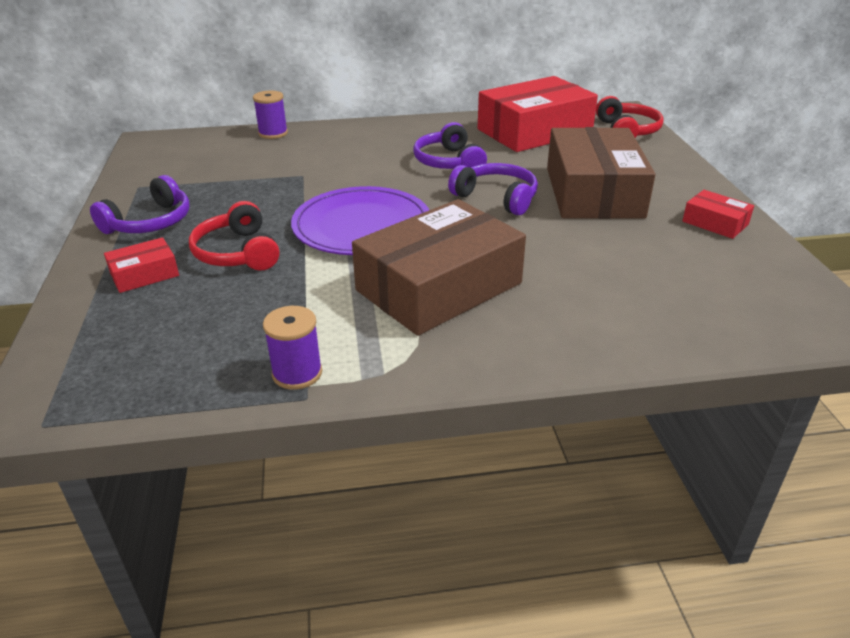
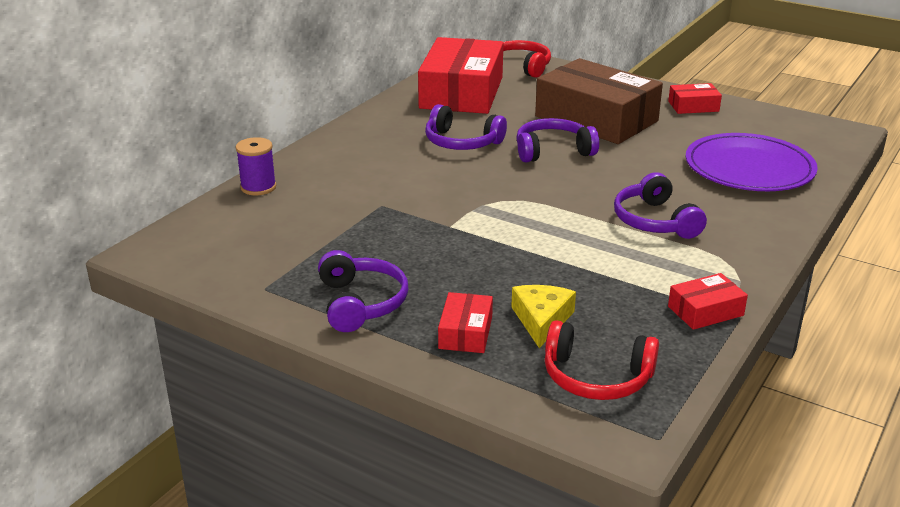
camera: 50 degrees left, 5 degrees down
(195, 298) = (541, 320): none -> yellow cheese
(237, 253) = (488, 279): red headphones -> red headphones (596, 377)
(297, 373) = (705, 311): purple spool -> red box
(362, 226) = (520, 214): purple plate -> purple plate (749, 168)
(439, 287) = (654, 221): brown box -> purple headphones

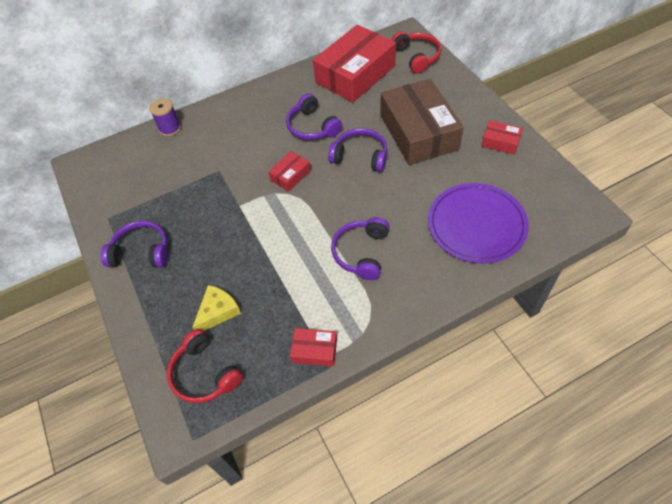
camera: 35 degrees right, 25 degrees up
(361, 303) = (141, 252): purple headphones -> purple headphones turned 105 degrees counterclockwise
(465, 332) = (171, 302): red box -> red box (290, 175)

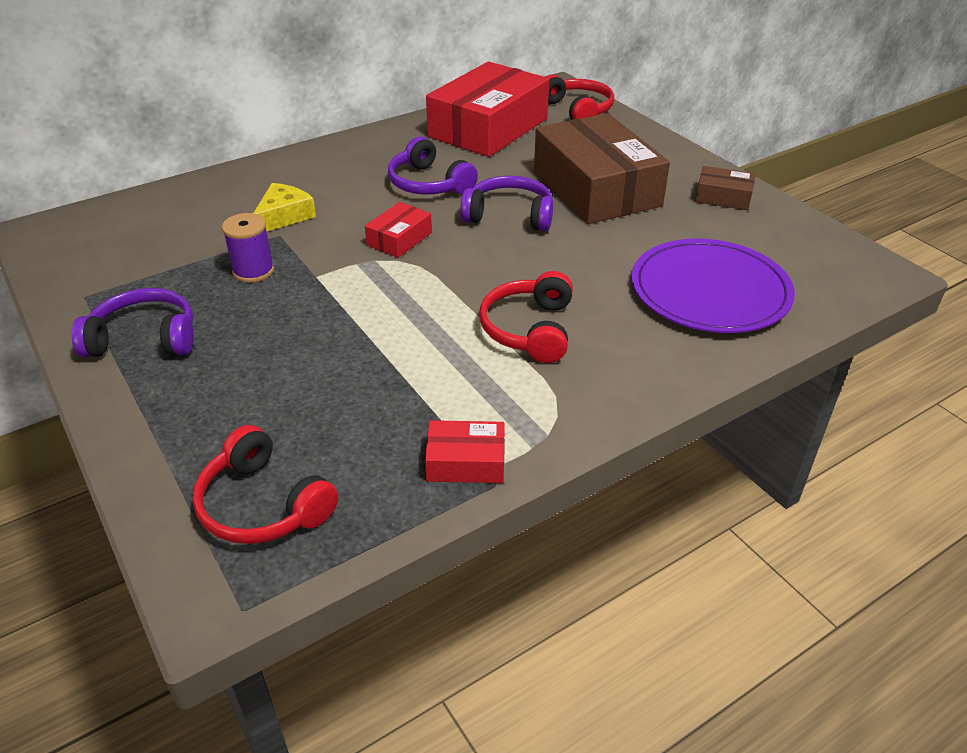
camera: 10 degrees left, 15 degrees down
(170, 128) = (195, 188): purple spool -> purple spool (253, 271)
(218, 311) = (285, 414): yellow cheese -> yellow cheese (284, 216)
(361, 253) = (529, 329): purple headphones -> red headphones
(500, 142) = (723, 197): red box -> brown box

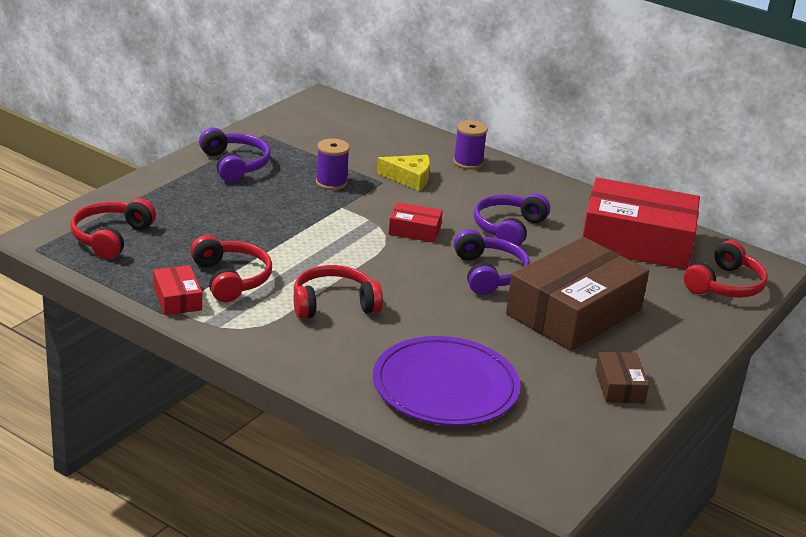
camera: 65 degrees right, 10 degrees down
(279, 173) = (468, 162): none -> purple spool
(438, 401) = (231, 279): none -> red headphones

